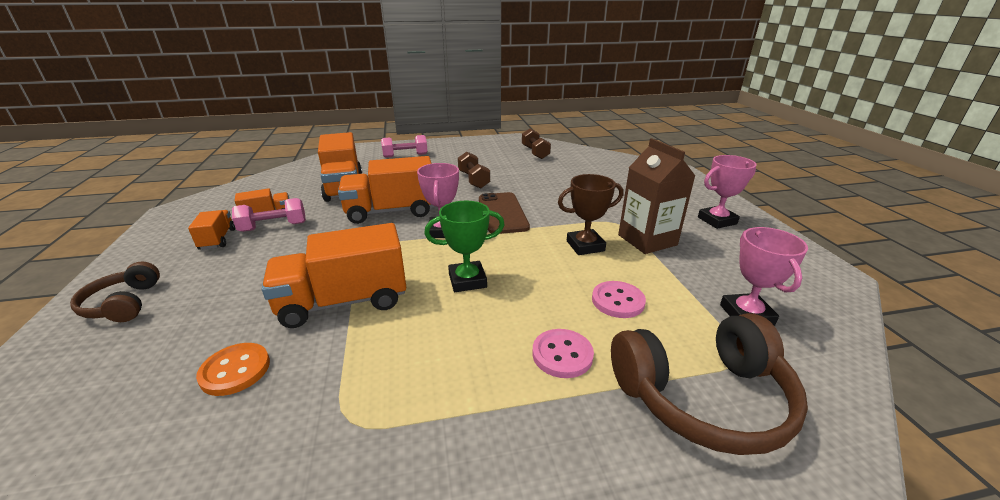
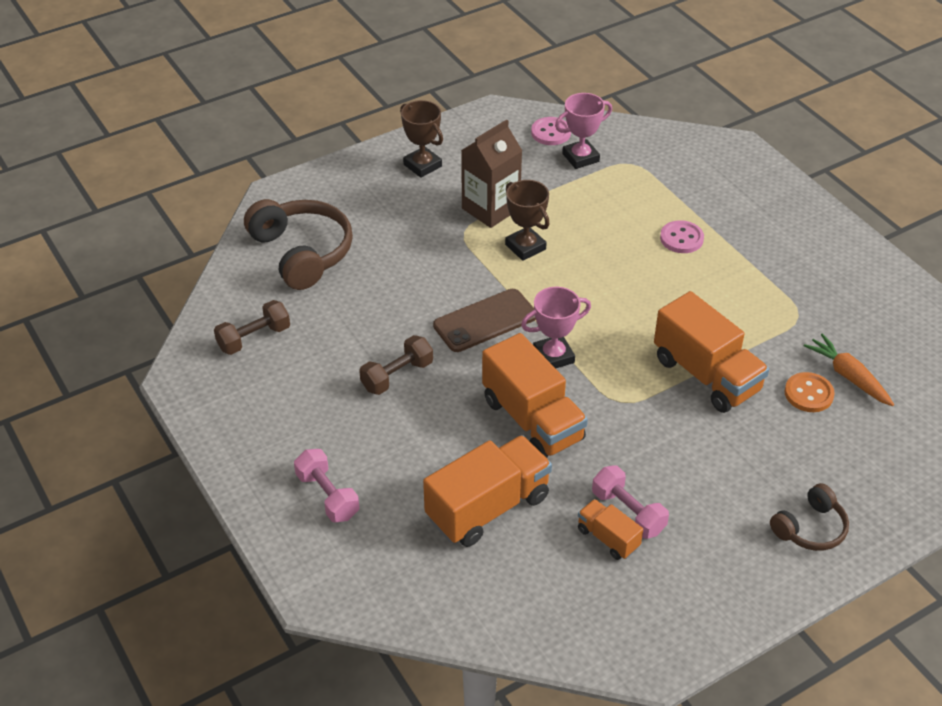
camera: 110 degrees left, 15 degrees up
(208, 426) = (848, 376): none -> orange carrot
(218, 239) = (682, 546): orange truck -> none
(467, 280) = (629, 309): green trophy -> none
(618, 301) = (603, 219): pink button -> pink button (551, 133)
(703, 397) = (678, 179): brown headphones -> brown headphones (302, 253)
(717, 220) = (422, 165): pink trophy -> brown trophy

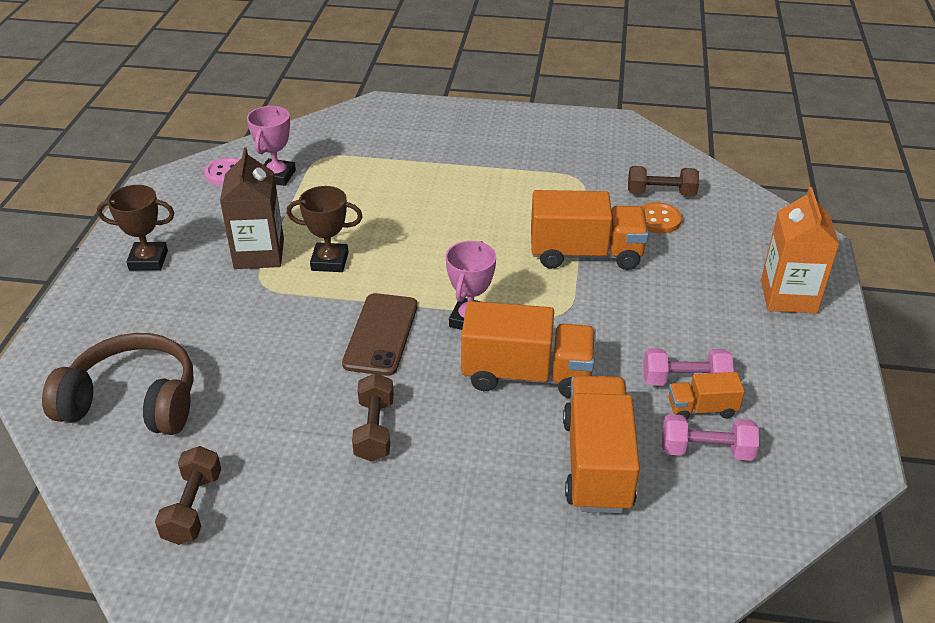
camera: 50 degrees left, 5 degrees down
(327, 496) = (467, 575): pink dumbbell -> pink dumbbell (706, 450)
(681, 238) = (433, 182): pink button -> none
(810, 528) = (788, 296): brown headphones -> orange carton
(848, 376) = (661, 193): orange carrot -> brown dumbbell

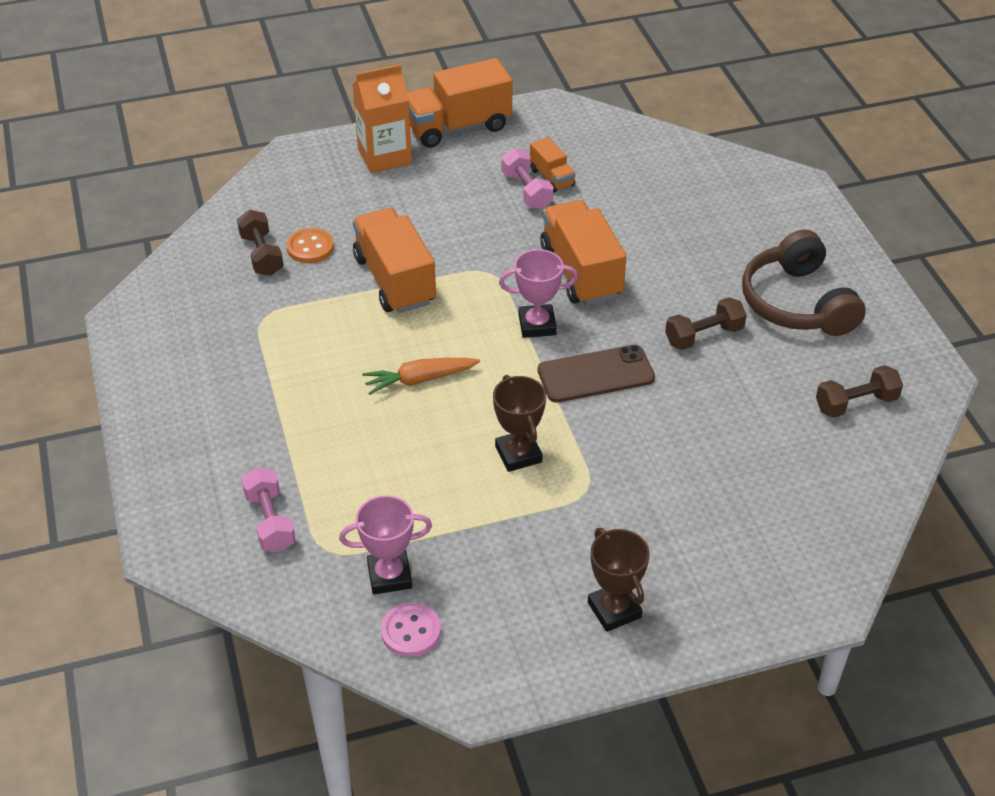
camera: 115 degrees left, 5 degrees up
(133, 401) = (796, 501): brown headphones -> brown headphones (796, 303)
(259, 254) = (542, 517): brown carton -> none
(451, 235) = (419, 380): none -> orange carrot
(597, 464) = (644, 214): orange truck -> orange truck (458, 126)
(706, 450) = (592, 169): pink dumbbell -> pink dumbbell (270, 521)

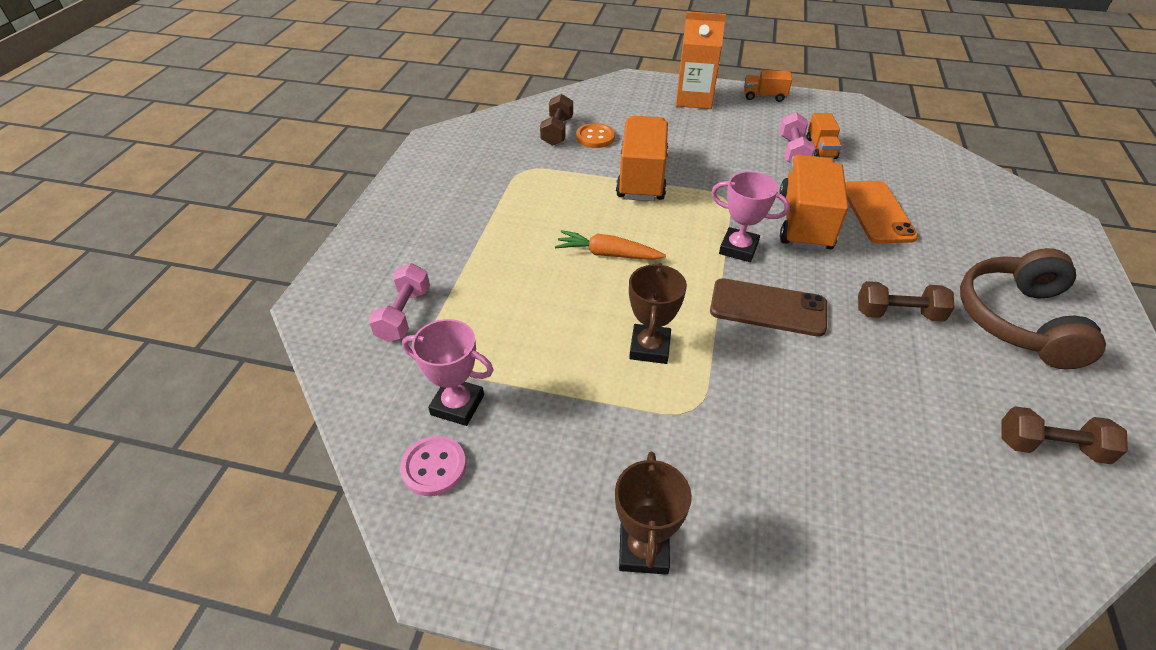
camera: 30 degrees right, 0 degrees up
(458, 126) = (764, 96): orange truck -> orange truck, size x0.51
(640, 235) = (877, 212): none -> orange phone

